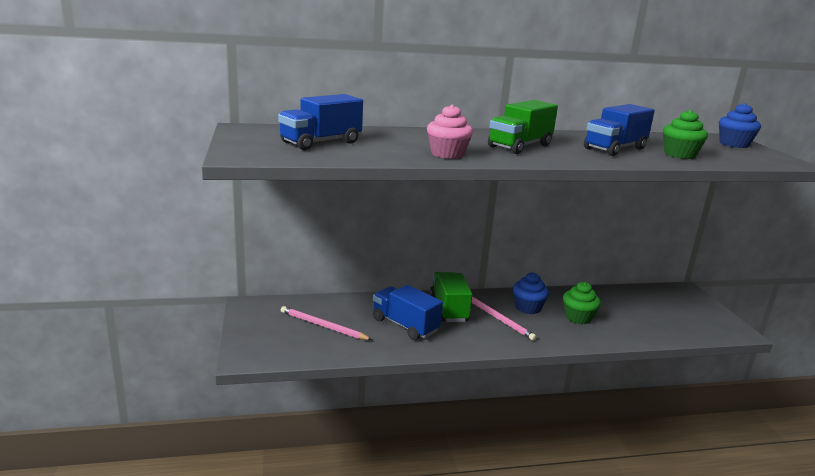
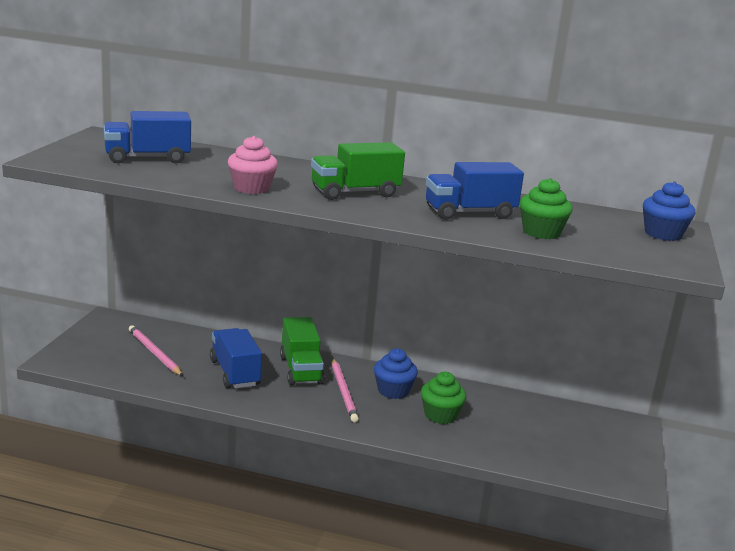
camera: 25 degrees right, 0 degrees up
(449, 309) = (301, 370): green truck -> green truck turned 150 degrees clockwise

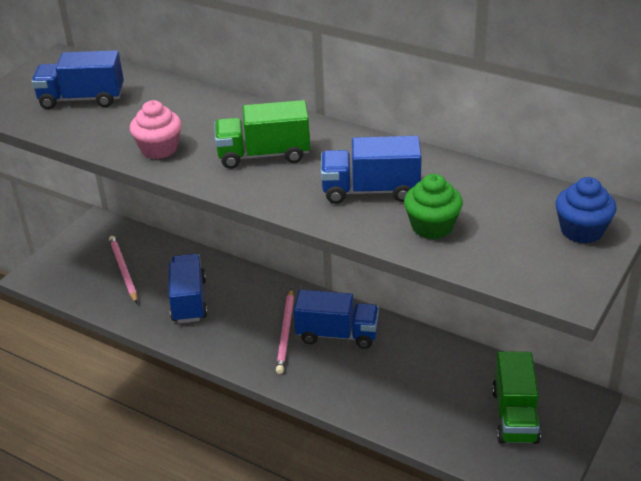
camera: 20 degrees right, 15 degrees up
(301, 370) = (255, 300): green truck -> green truck (514, 416)
(393, 391) = (337, 334): blue cupcake -> blue truck
(440, 415) = (372, 371): green cupcake -> none

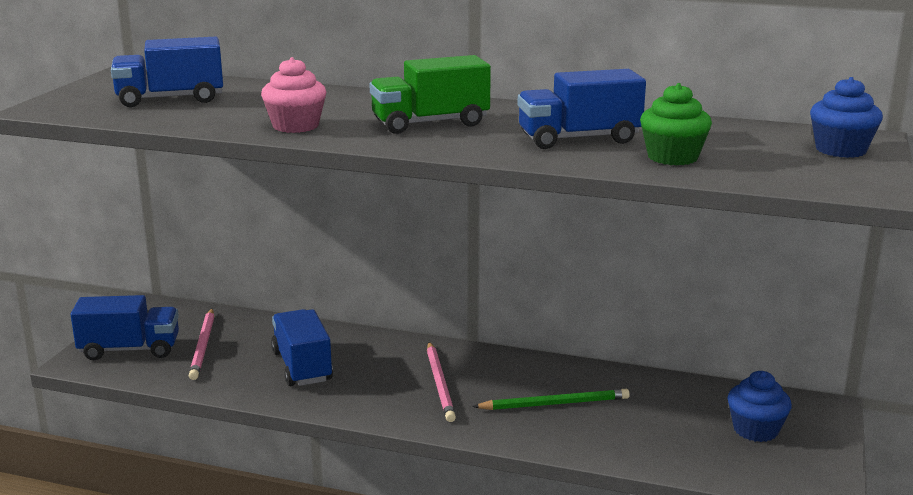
camera: 15 degrees left, 15 degrees down
(123, 270) = (203, 346): pink pencil -> pink pencil turned 150 degrees counterclockwise
(337, 334) = (504, 379): blue truck -> blue truck (129, 350)
(366, 366) = (555, 404): none -> green pencil
(514, 416) = (755, 430): green truck -> blue cupcake

